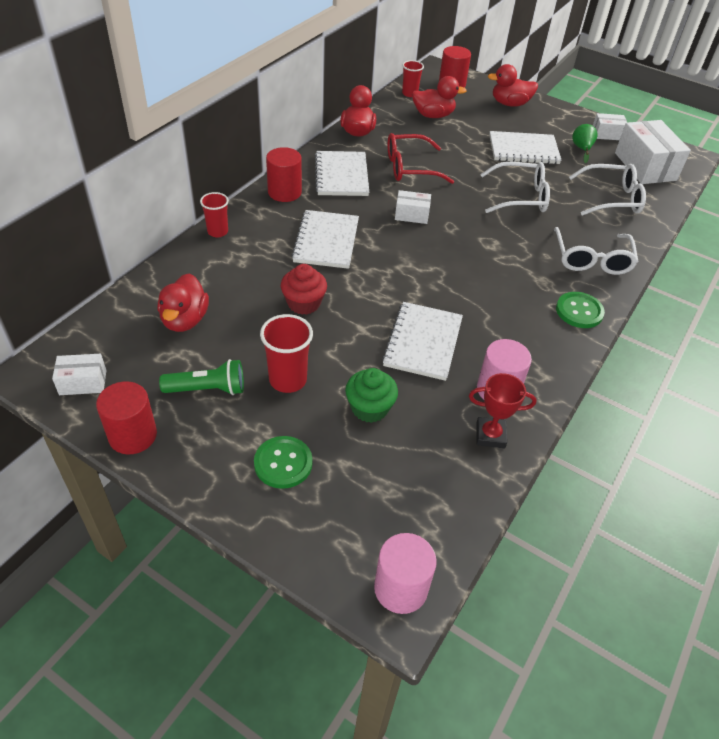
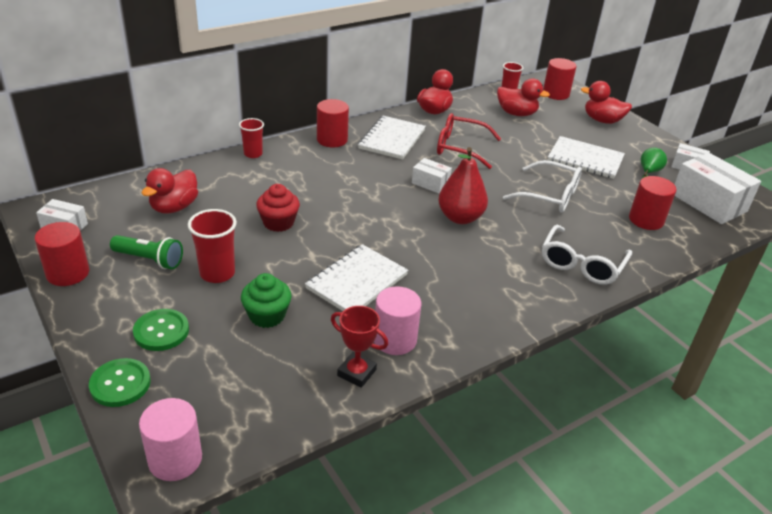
camera: 25 degrees right, 10 degrees down
(326, 241) = (337, 183): white notebook -> none
(463, 244) = (460, 217): none -> red pear
(579, 311) = (531, 302): green button -> green button (120, 384)
(610, 198) = (646, 220): white glasses -> red cylinder
(645, 166) = (708, 203): white box -> white box turned 45 degrees counterclockwise

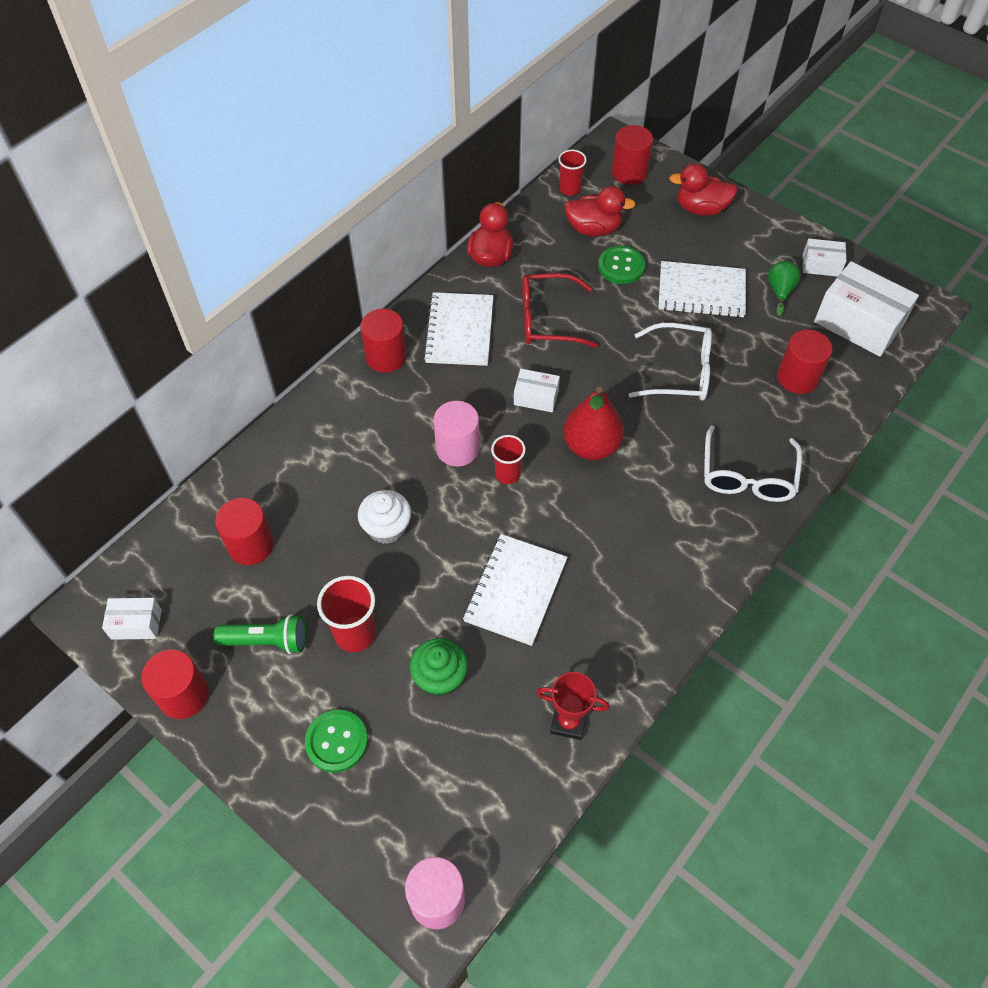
camera: 15 degrees left, 20 degrees up
(120, 384) = (331, 828): green button -> green button (621, 266)
(174, 207) = (251, 545): red duck -> red cylinder
(253, 154) = (300, 417): red cup -> red cup (507, 474)
(278, 223) = (387, 527): red cupcake -> white cupcake
(395, 340) = (589, 661): pink cylinder -> pink cylinder (457, 448)

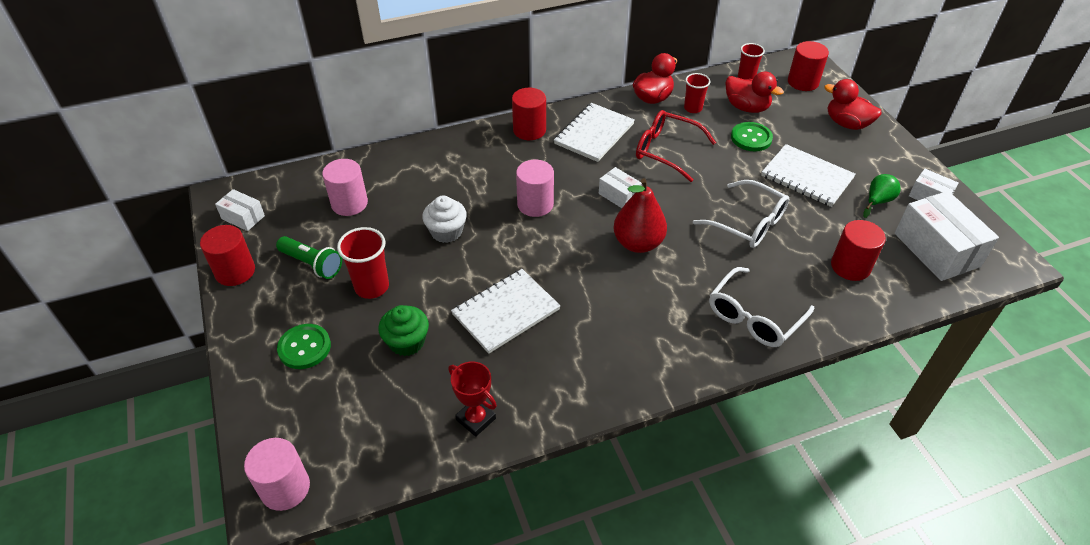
camera: 30 degrees right, 10 degrees down
(251, 545) = (349, 203): red cylinder -> pink cylinder
(507, 474) = (559, 235): red cup -> red cup (693, 108)

